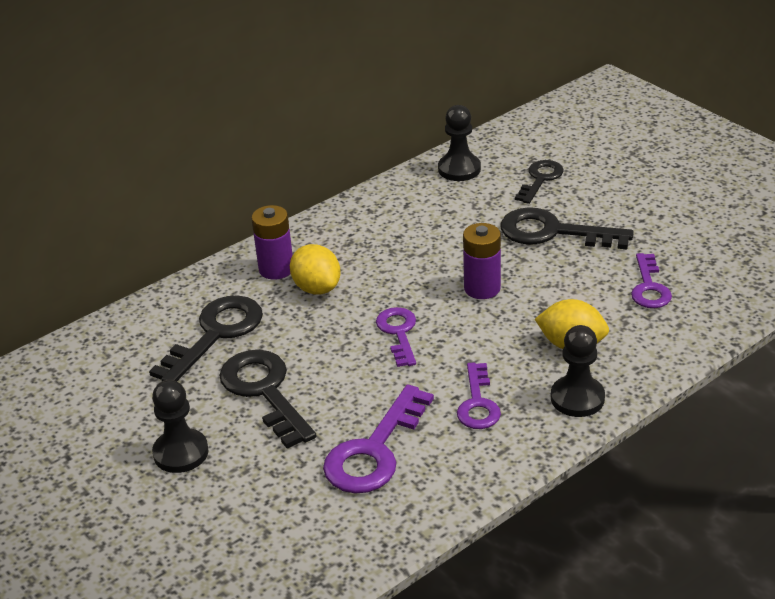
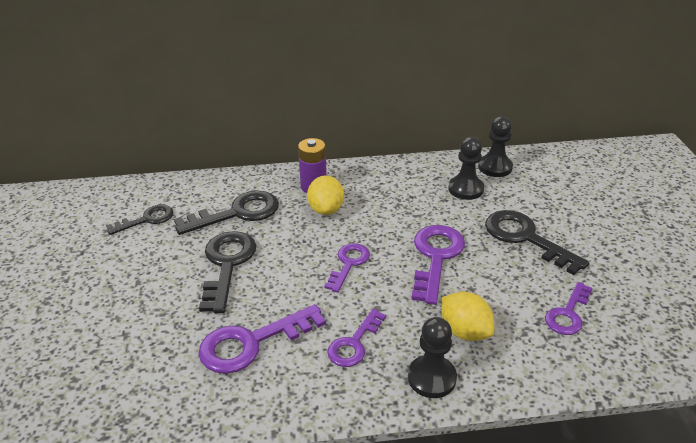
camera: 30 degrees right, 0 degrees up
(181, 453) = (140, 281): black pawn -> black pawn (466, 189)
(482, 288) = (436, 257): purple battery -> purple key
(540, 179) = (549, 196): black key -> black key (147, 219)

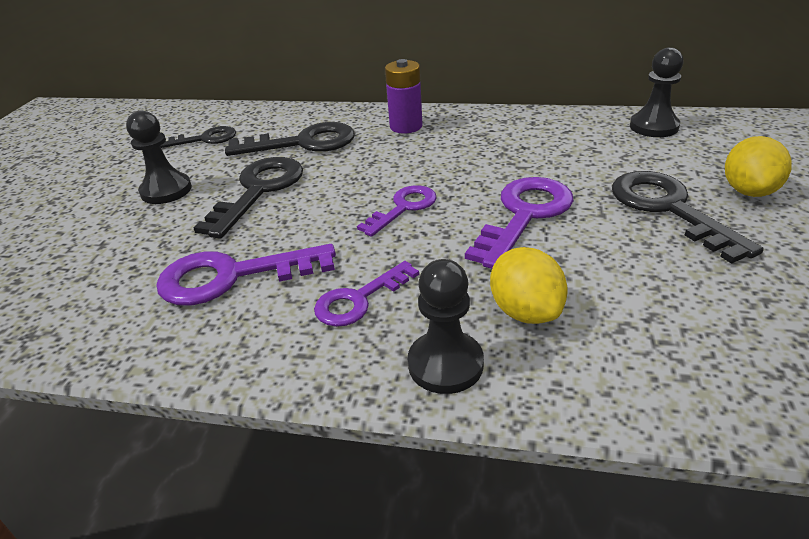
camera: 20 degrees right, 0 degrees up
(326, 209) = (408, 149): yellow lemon -> yellow lemon (748, 191)
(466, 189) = (602, 146): black pawn -> black pawn (166, 190)
(568, 314) = (704, 314): purple key -> none

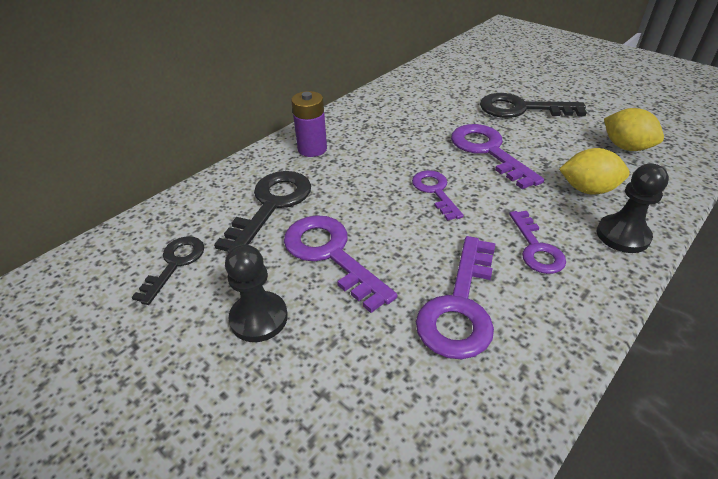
camera: 60 degrees left, 5 degrees up
(259, 191) = (331, 254): black key -> purple key
(653, 127) = (430, 74): black pawn -> none
(748, 191) = (523, 83): yellow lemon -> yellow lemon (625, 147)

